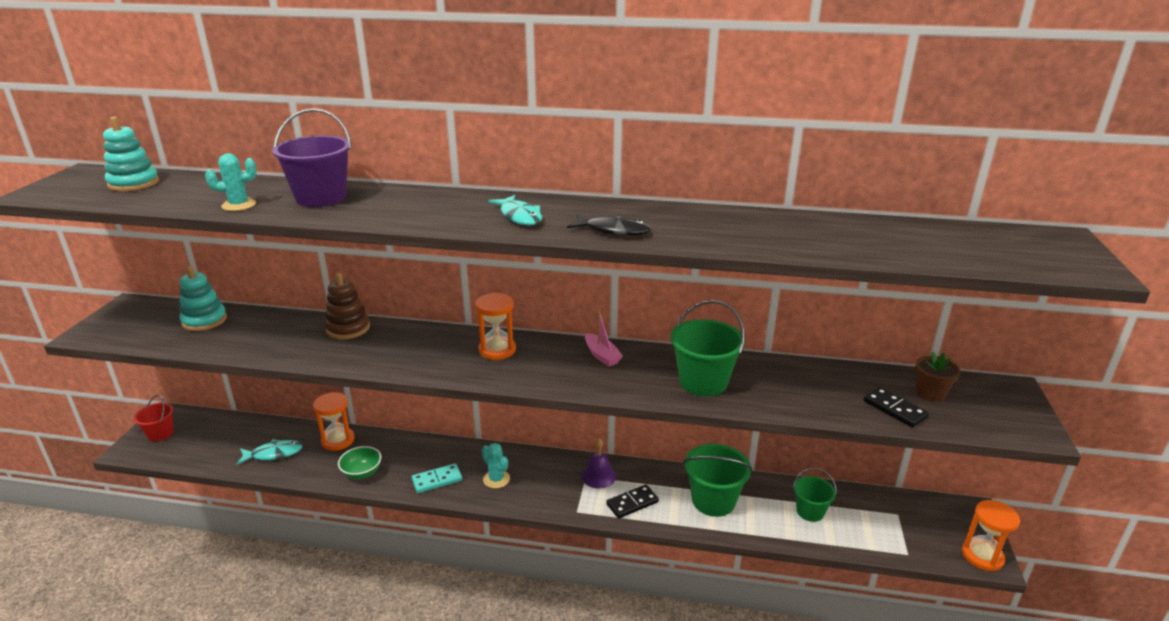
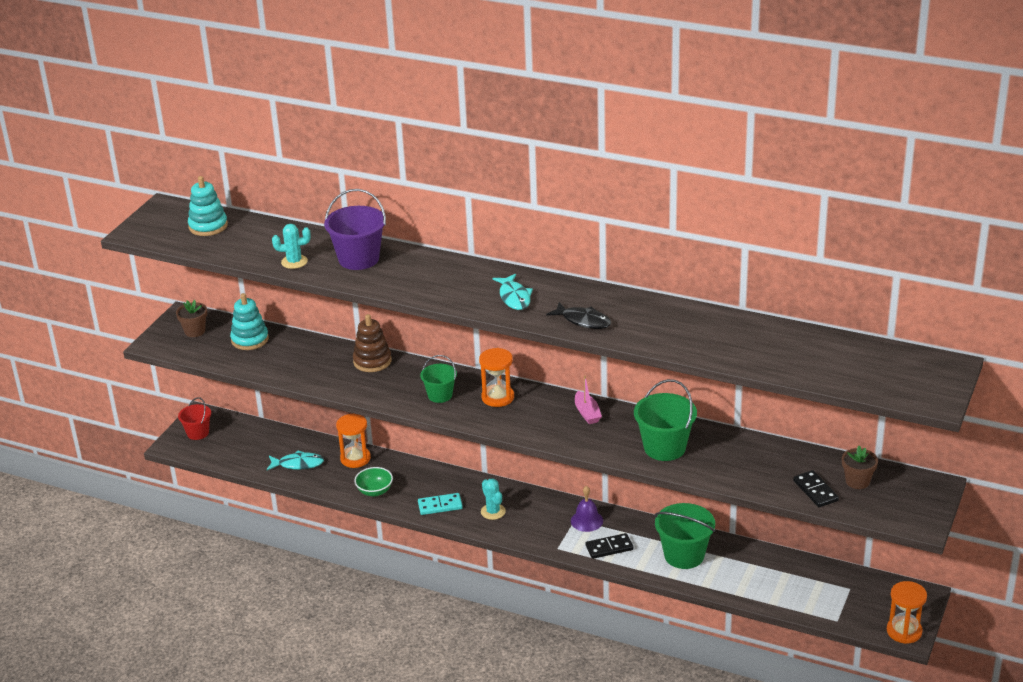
camera: 15 degrees right, 5 degrees up
(139, 318) = (195, 331): none -> brown flower pot
(810, 511) = (769, 576): green bucket -> green bucket (440, 395)

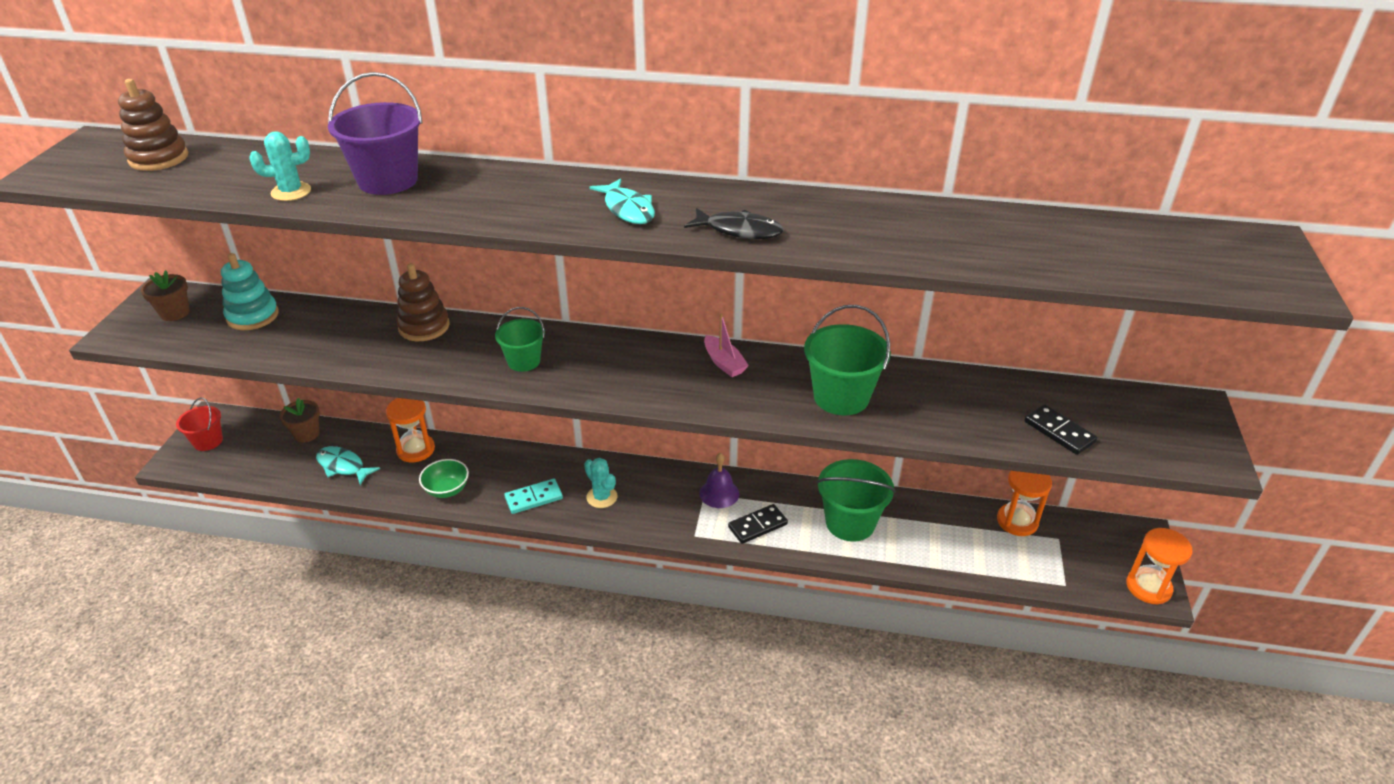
camera: 15 degrees left, 5 degrees up
(208, 226) = (158, 158): turquoise stacking toy -> brown stacking toy
(298, 464) = (343, 466): turquoise fish -> turquoise fish turned 135 degrees counterclockwise
(497, 397) = (601, 355): orange hourglass -> orange hourglass (1017, 521)
(857, 481) = (1102, 412): brown flower pot -> brown flower pot (306, 434)

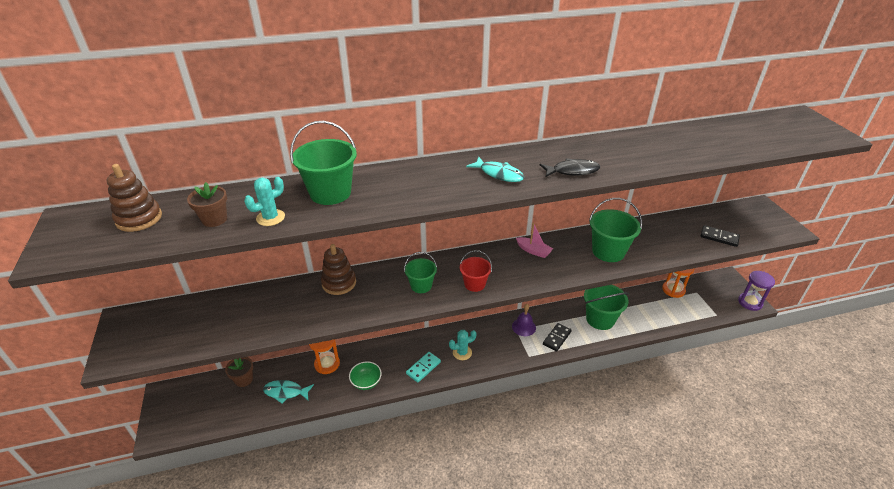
camera: 25 degrees left, 0 degrees up
(175, 313) = (147, 328): brown flower pot -> brown flower pot (214, 219)
(208, 441) = (173, 410): red bucket -> red bucket (474, 284)
(253, 316) = (211, 312): turquoise stacking toy -> none
(388, 180) = (330, 193): purple bucket -> green bucket
(602, 497) = (462, 352): turquoise cactus -> turquoise cactus turned 45 degrees counterclockwise
(1148, 587) = (750, 302): orange hourglass -> purple hourglass

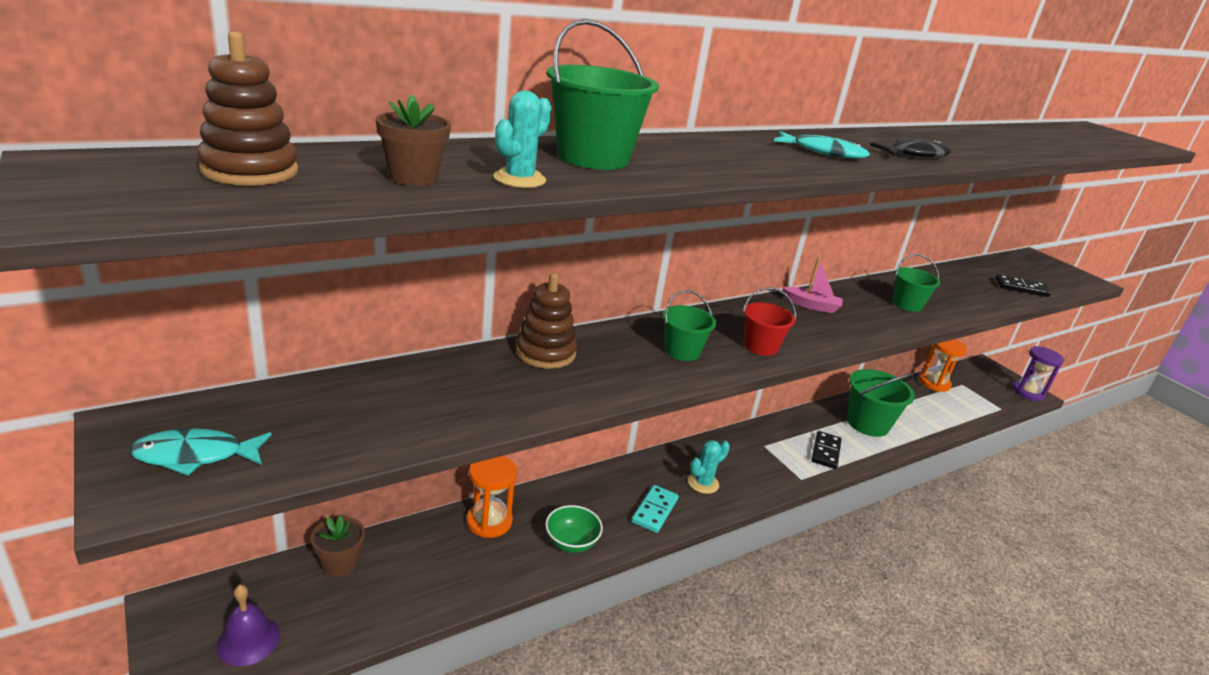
camera: 20 degrees left, 10 degrees down
(286, 392) = (432, 575): turquoise fish -> turquoise fish (195, 455)
(523, 327) = (772, 441): purple bell -> purple bell (248, 640)
(608, 251) = (907, 304): green bucket -> green bucket, size x0.61

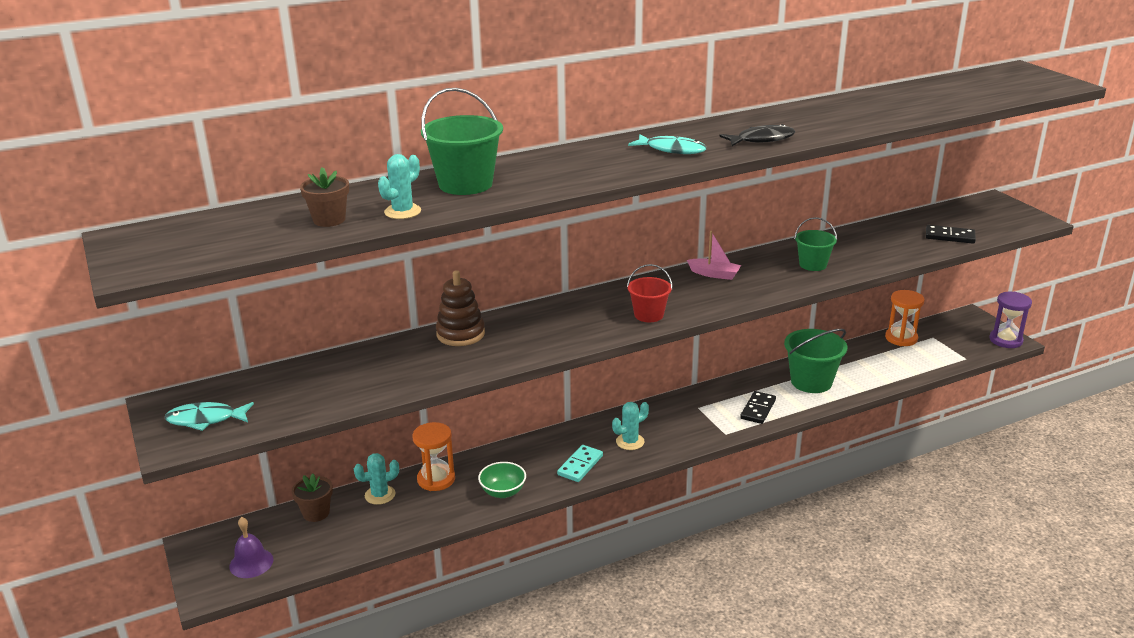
camera: 10 degrees right, 0 degrees up
(250, 171) = (225, 228): brown stacking toy -> none
(421, 540) = (380, 495): none -> turquoise cactus
(682, 351) = (576, 324): green bucket -> none

